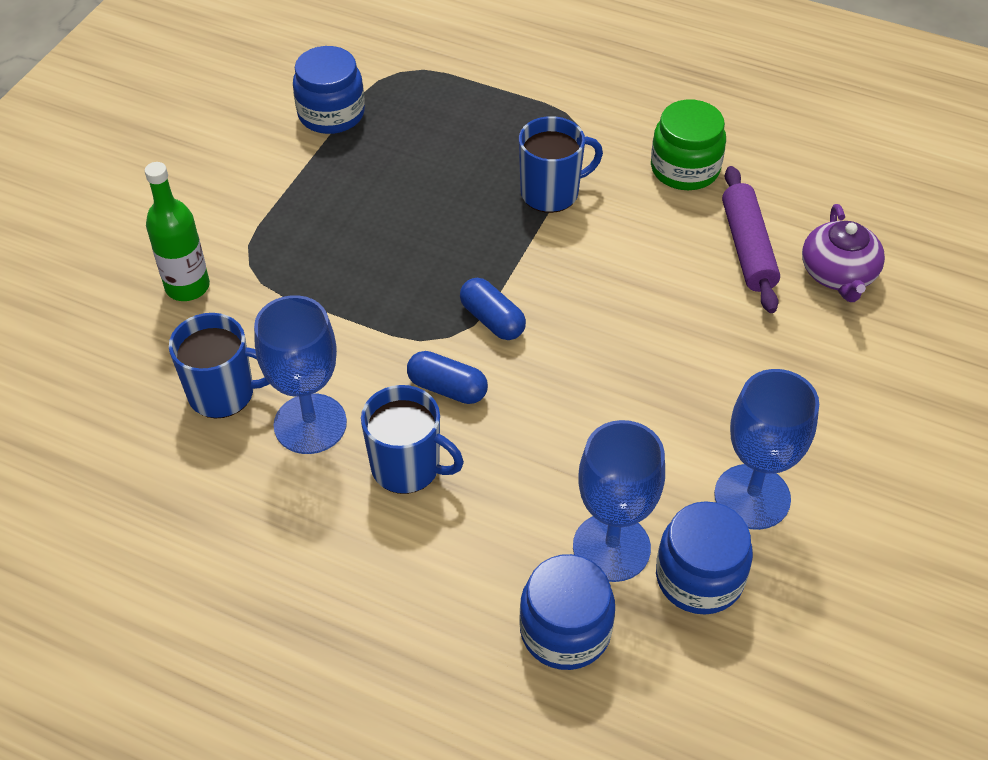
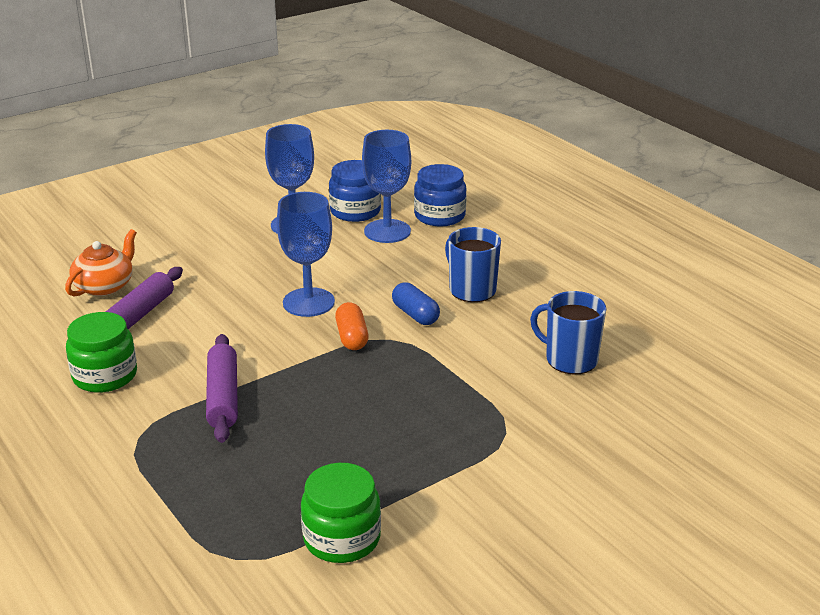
camera: 150 degrees left, 20 degrees down
(187, 286) = (566, 434): green bottle -> none
(310, 424) = (519, 326): blue goblet -> blue goblet (308, 302)
(331, 114) = (342, 538): blue jar -> green jar
(492, 320) = (352, 337): blue capsule -> orange capsule
(551, 192) = (222, 397): blue mug -> purple rolling pin
(838, 274) = (105, 286): purple teapot -> orange teapot

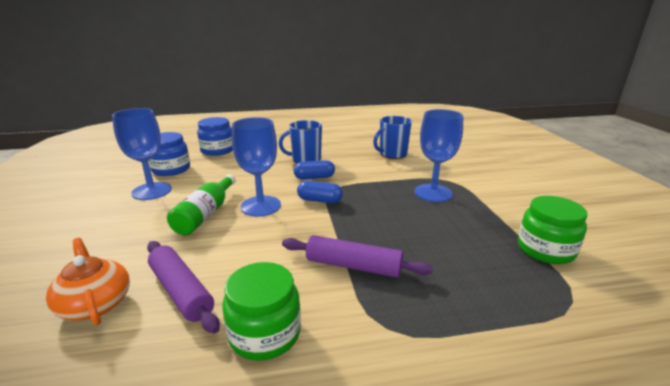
camera: 65 degrees left, 5 degrees down
(266, 276) = (205, 214): none -> green bottle
(352, 337) = (320, 200): orange capsule -> blue capsule
(387, 231) = (211, 166): blue goblet -> blue goblet (433, 193)

